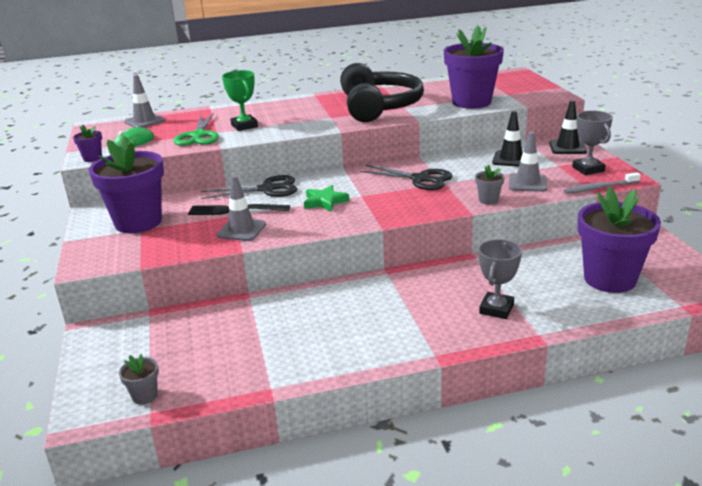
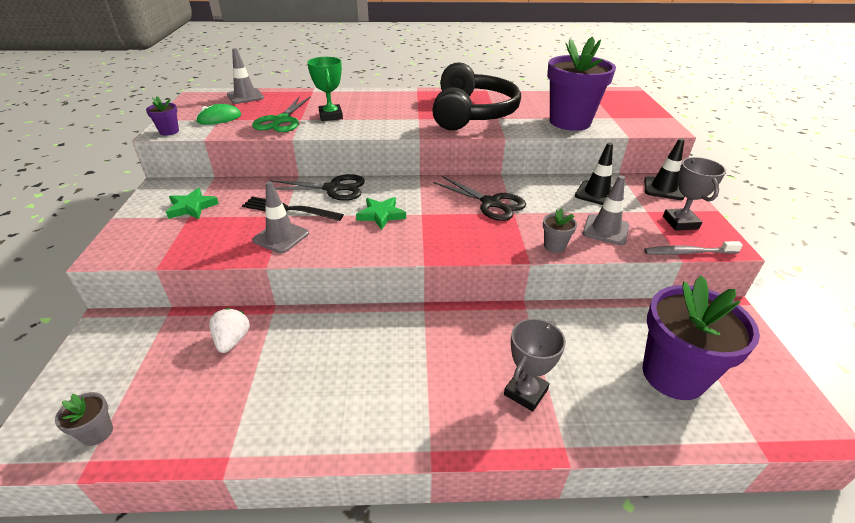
camera: 10 degrees right, 10 degrees up
(138, 222) = (192, 207): purple flower pot -> green star
(224, 321) = (232, 340): none -> white strawberry

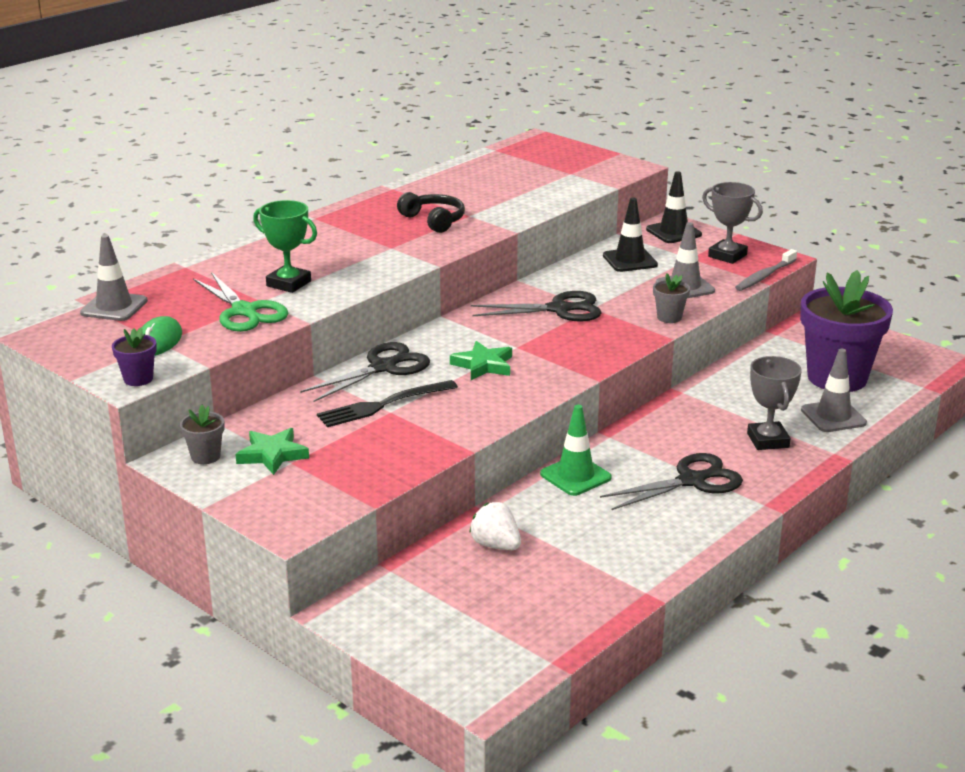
camera: 45 degrees left, 10 degrees down
(97, 433) = (521, 650): grey flower pot -> grey flower pot (205, 456)
(281, 237) = (431, 426): grey traffic cone -> grey traffic cone (833, 416)
(356, 325) = (575, 476): none -> green traffic cone
(415, 385) = (691, 481): none -> black scissors
(471, 113) = (433, 220): black headphones -> black headphones, size x0.48
(570, 122) = (543, 193): purple flower pot -> none

